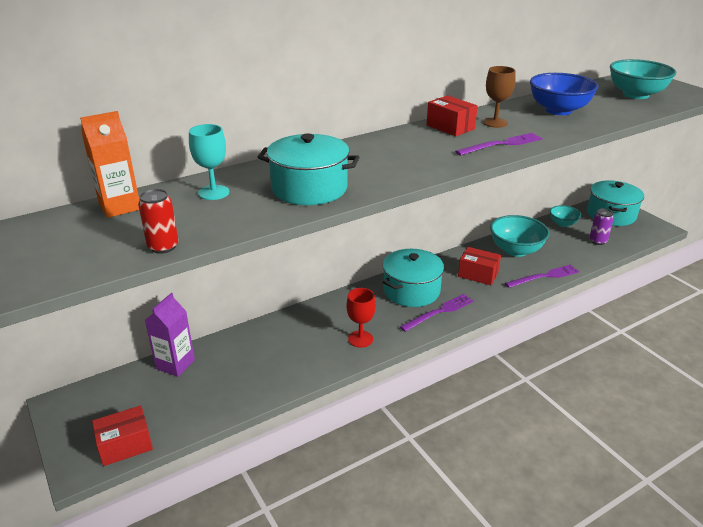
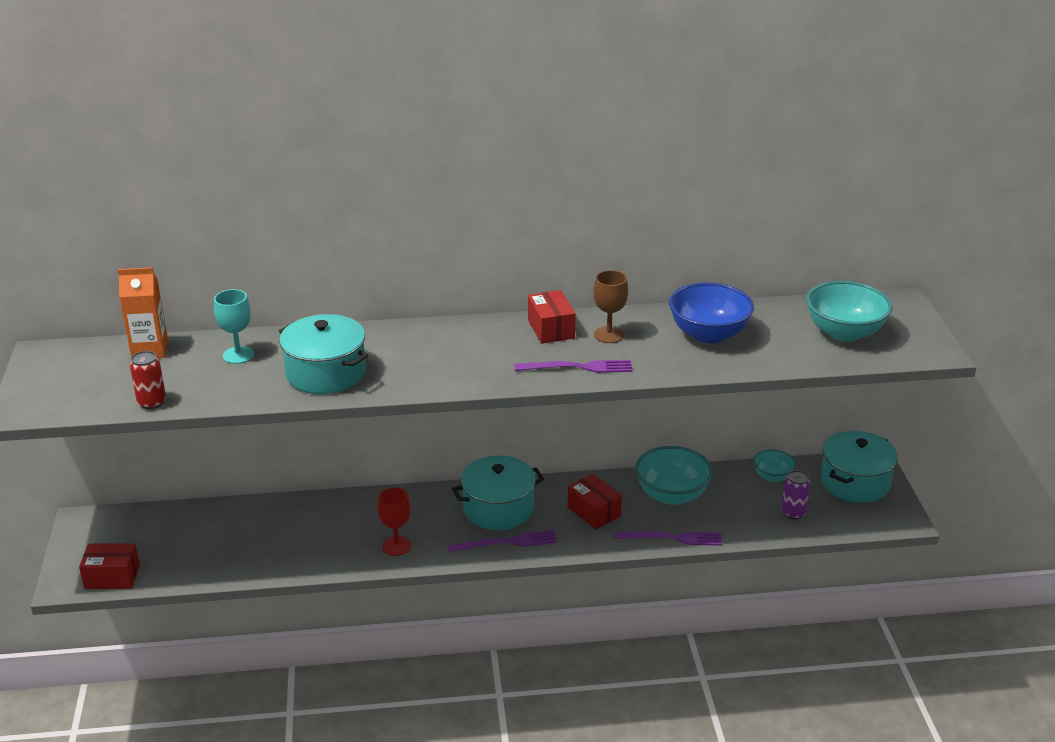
camera: 25 degrees right, 0 degrees up
(175, 364) = (202, 515): purple carton -> none

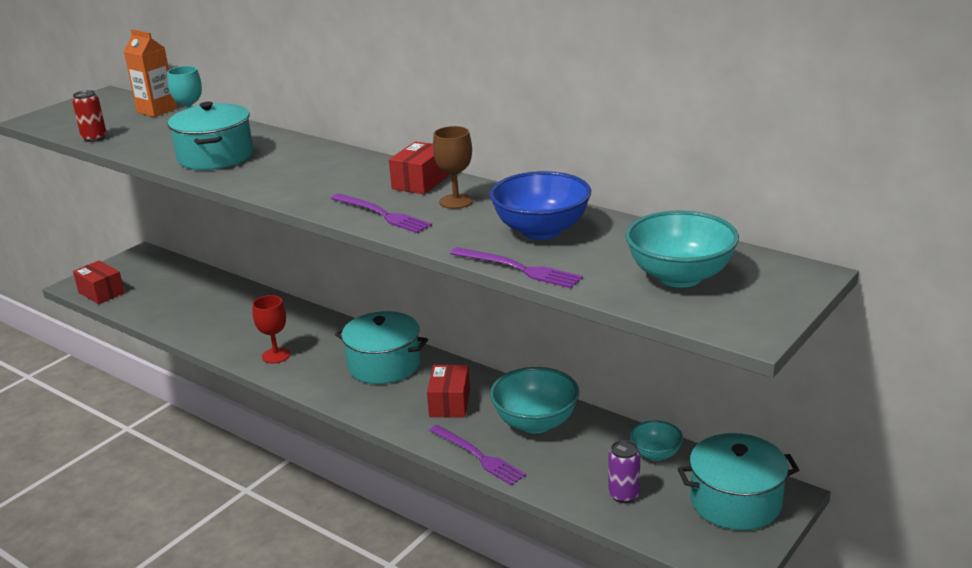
camera: 45 degrees right, 5 degrees down
(506, 542) = (349, 391): purple fork -> purple fork (519, 269)

